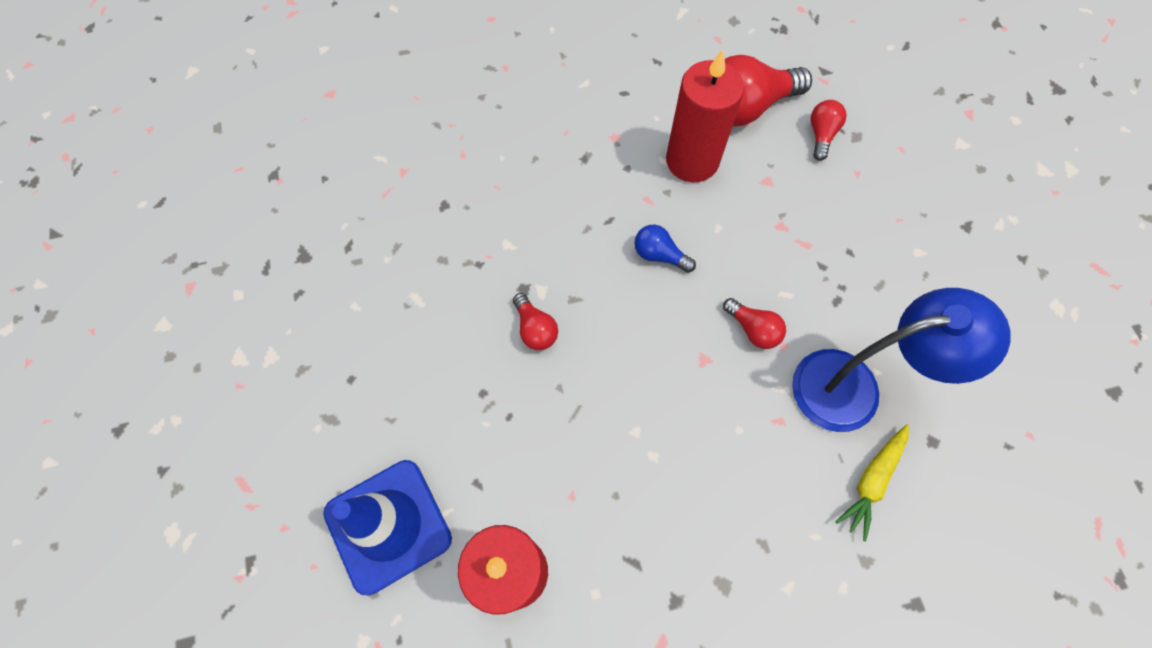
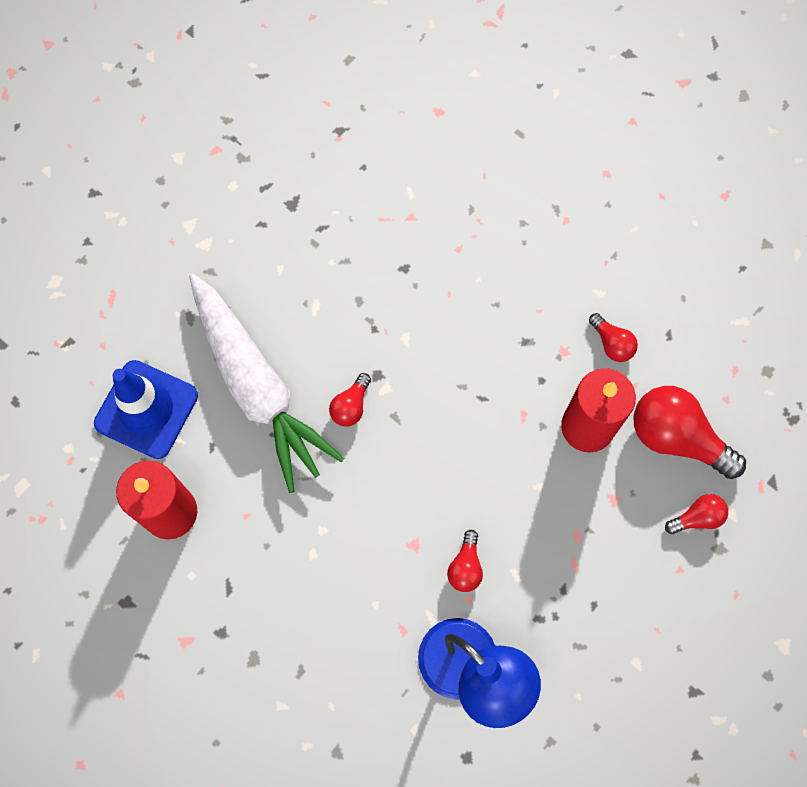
camera: 55 degrees right, 5 degrees up
(451, 400) = (257, 387): none -> white carrot
(634, 101) = (612, 343): none -> red light bulb
(659, 255) = (479, 456): blue light bulb -> none
(871, 481) = (401, 725): yellow carrot -> none

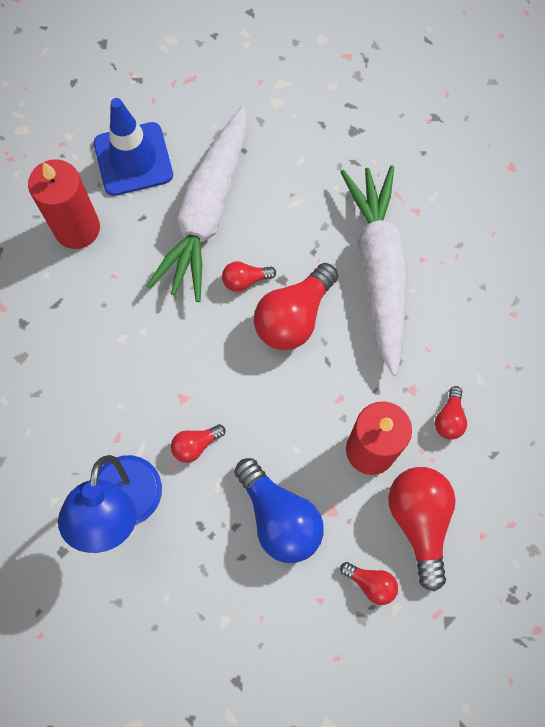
camera: 50 degrees right, 0 degrees up
(420, 393) = (294, 317): none -> red light bulb
(437, 290) = (379, 270): none -> white carrot
(585, 547) = (279, 517): none -> blue light bulb

